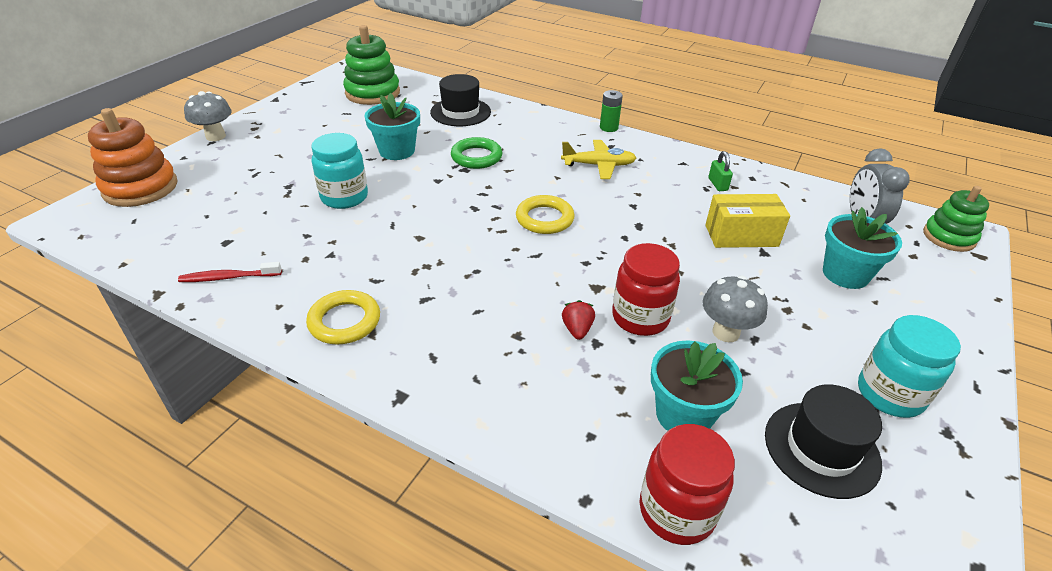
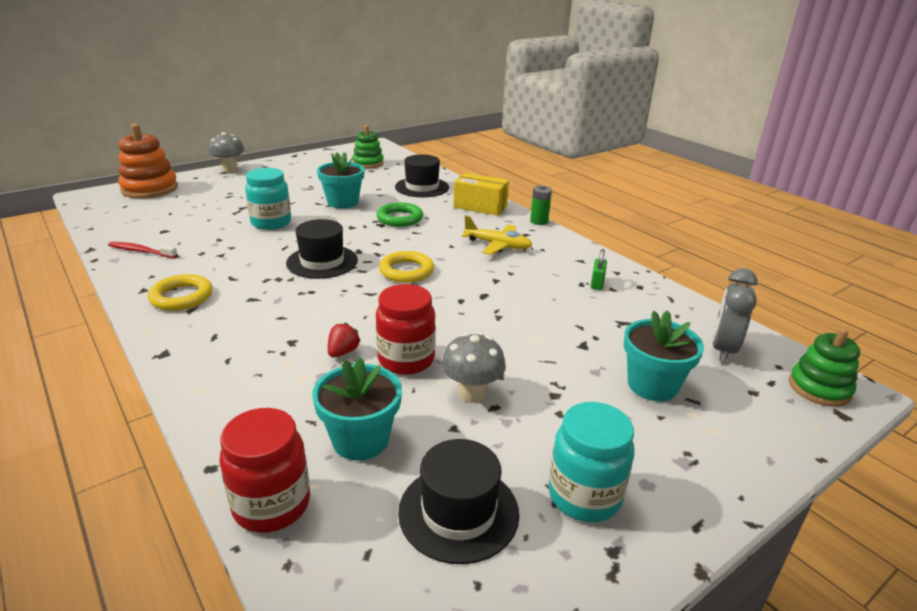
camera: 25 degrees right, 10 degrees down
(372, 93) = (368, 163): green stacking toy -> green stacking toy, size x0.67
(451, 232) = (322, 262): none -> black hat
(741, 235) = (575, 327): yellow box -> yellow box (480, 207)

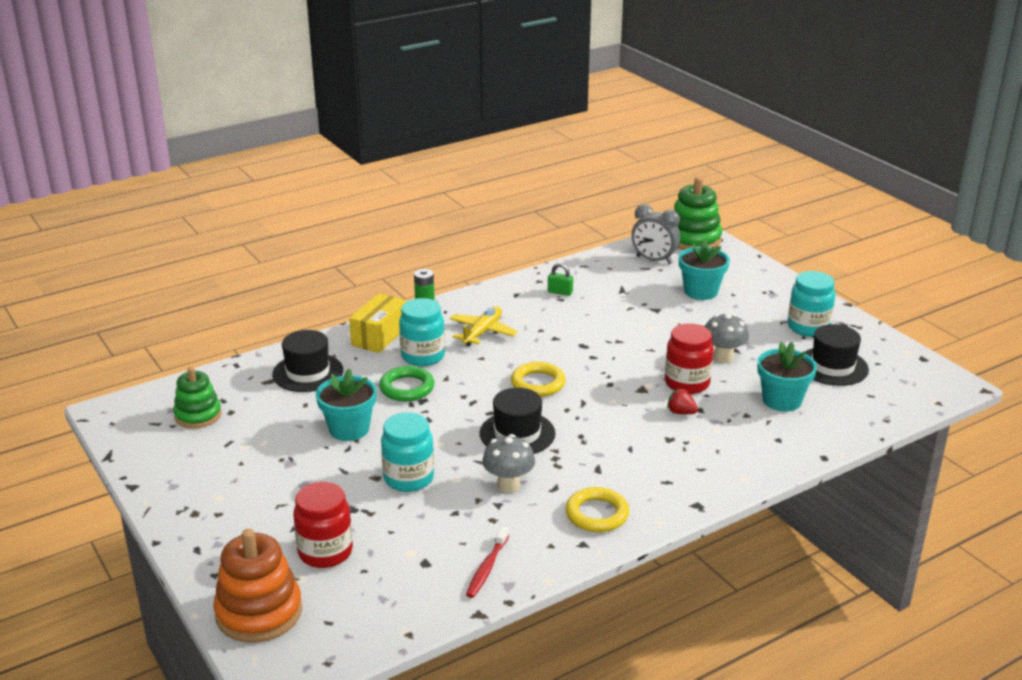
camera: 85 degrees left, 0 degrees up
(229, 169) = (186, 544): grey mushroom -> grey mushroom (508, 485)
(272, 505) = (847, 429): red jar -> red jar (325, 552)
(450, 223) = (423, 356): none -> turquoise jar
(819, 388) = (693, 239): green stacking toy -> green stacking toy, size x1.50

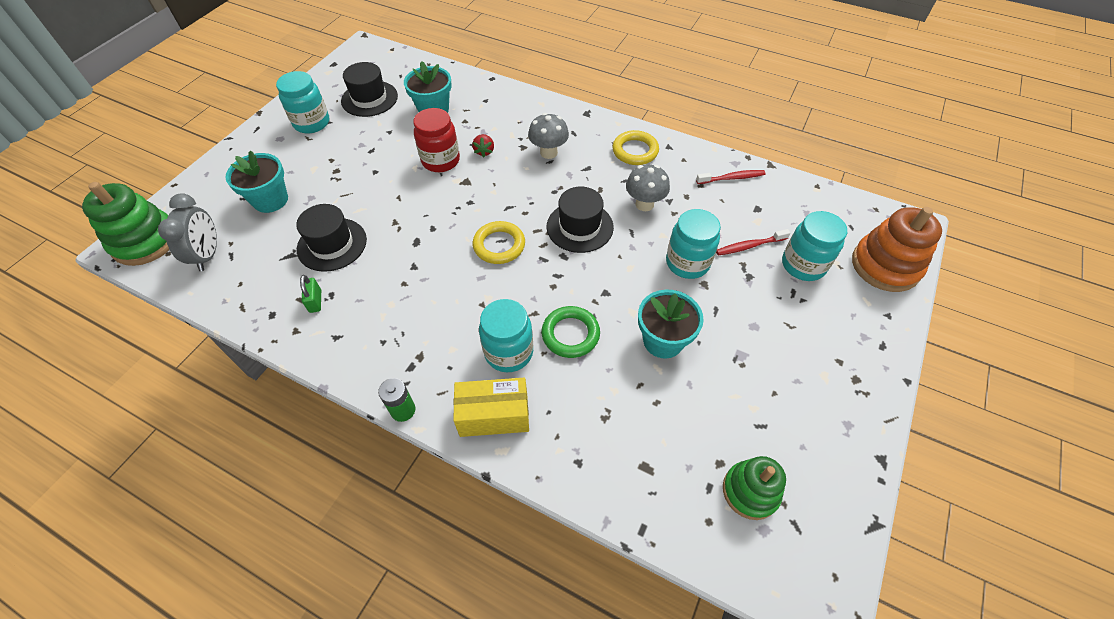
camera: 120 degrees left, 25 degrees up
(308, 372) = (605, 439): black hat -> black hat (332, 244)
(325, 552) = (803, 265): red jar -> turquoise jar
(385, 529) = (749, 246): none -> red toothbrush
(482, 332) = (433, 326): yellow plane -> none
(723, 357) = (388, 153): grey mushroom -> grey mushroom (548, 152)

